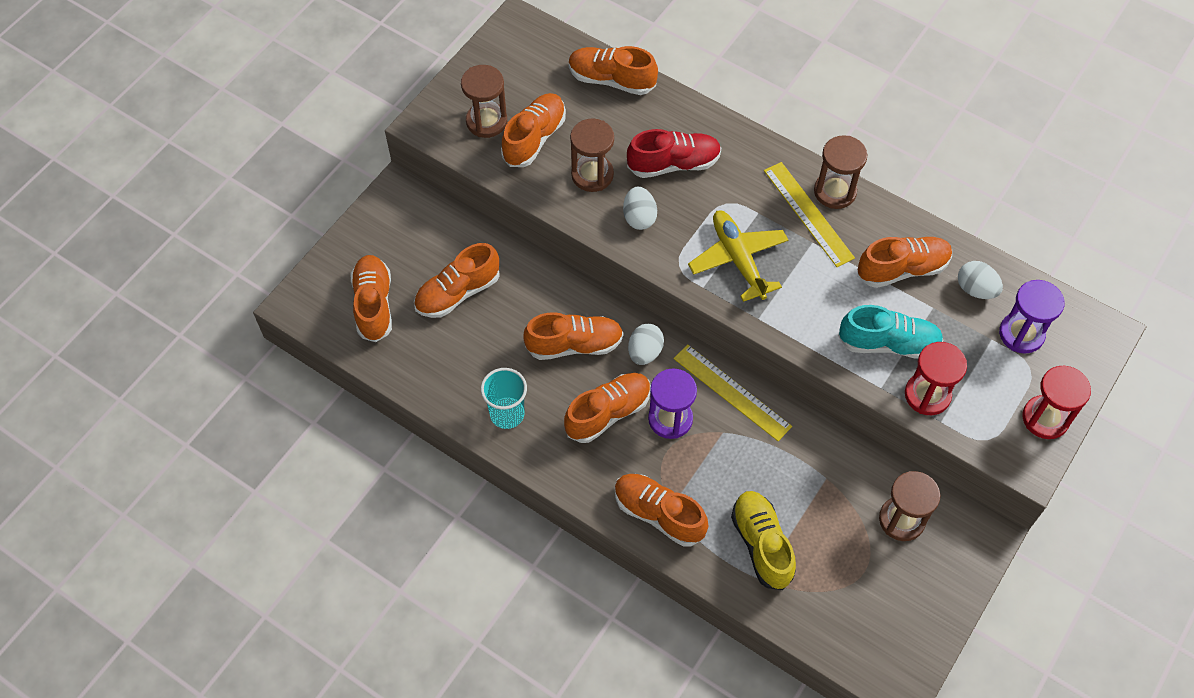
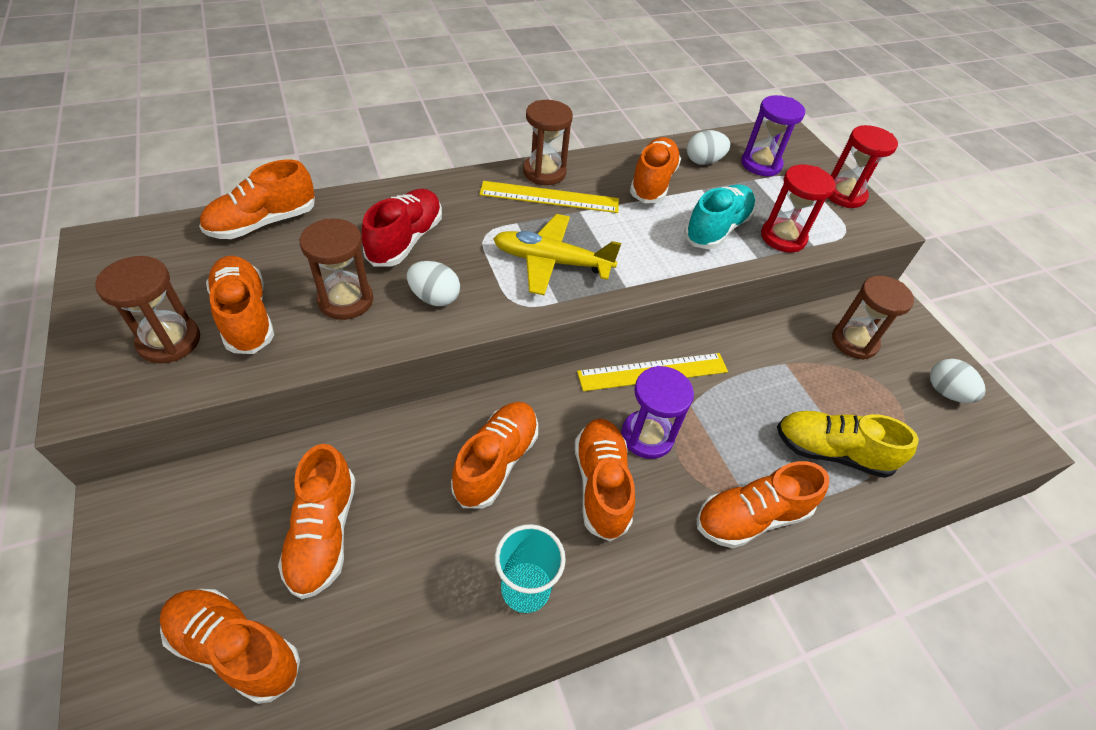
camera: 60 degrees left, 10 degrees down
(645, 352) = (557, 408): white egg -> white egg (946, 392)

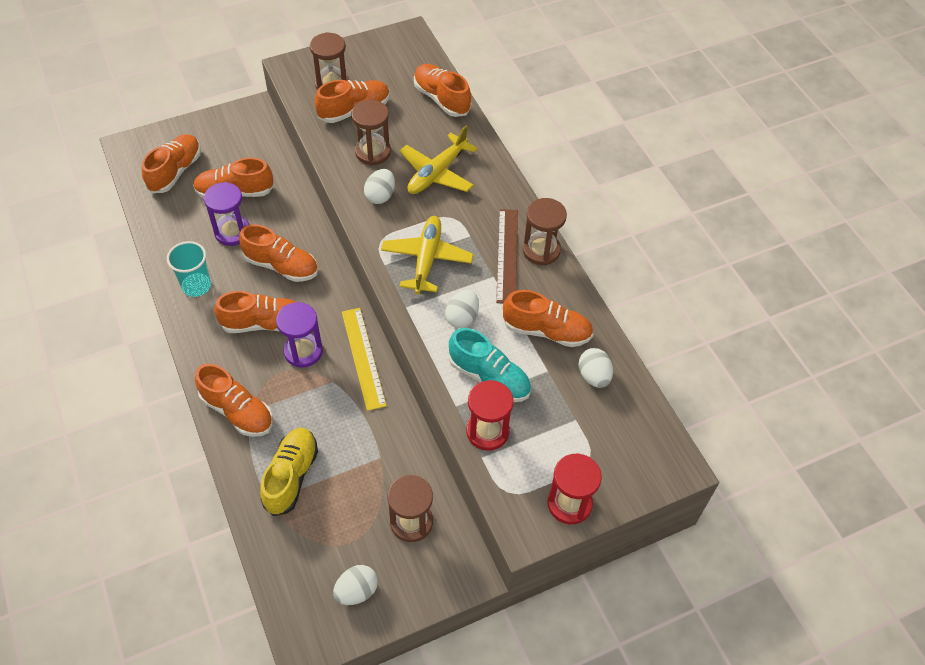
camera: 90 degrees right, 5 degrees up
(405, 240) = (437, 173): red shoe -> yellow plane
(549, 197) = (507, 255): yellow ruler -> brown ruler
(639, 241) = (462, 317): none -> white egg
(751, 517) = (237, 411): orange shoe -> orange shoe turned 150 degrees clockwise
(761, 164) = (604, 429): purple hourglass -> purple hourglass (232, 232)

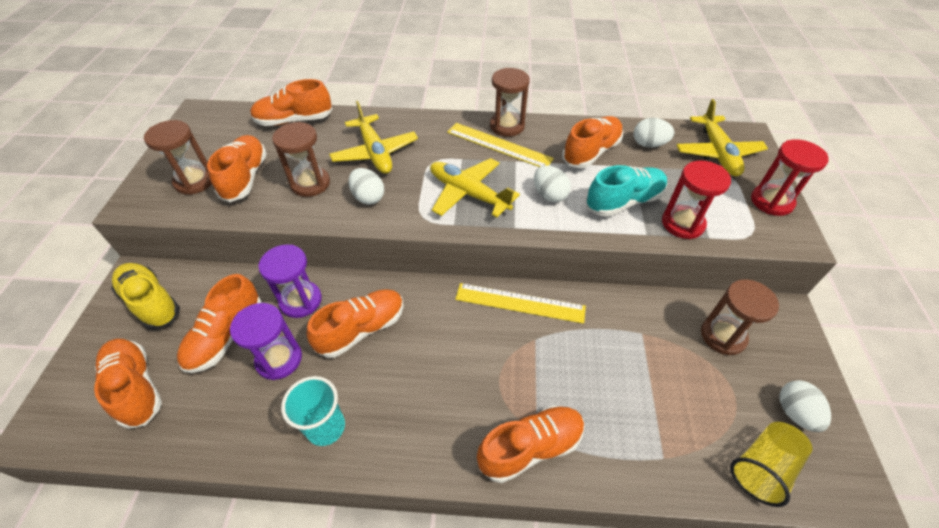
camera: 60 degrees left, 5 degrees down
(264, 323) = (425, 374): orange shoe -> none
(291, 476) = (638, 423): yellow shoe -> yellow shoe (151, 302)
(293, 572) = (762, 467): none -> yellow cup
(303, 351) = (484, 351): purple hourglass -> purple hourglass (300, 301)
(507, 255) = (499, 145): brown ruler -> yellow ruler
(621, 441) = (717, 153): none -> yellow plane

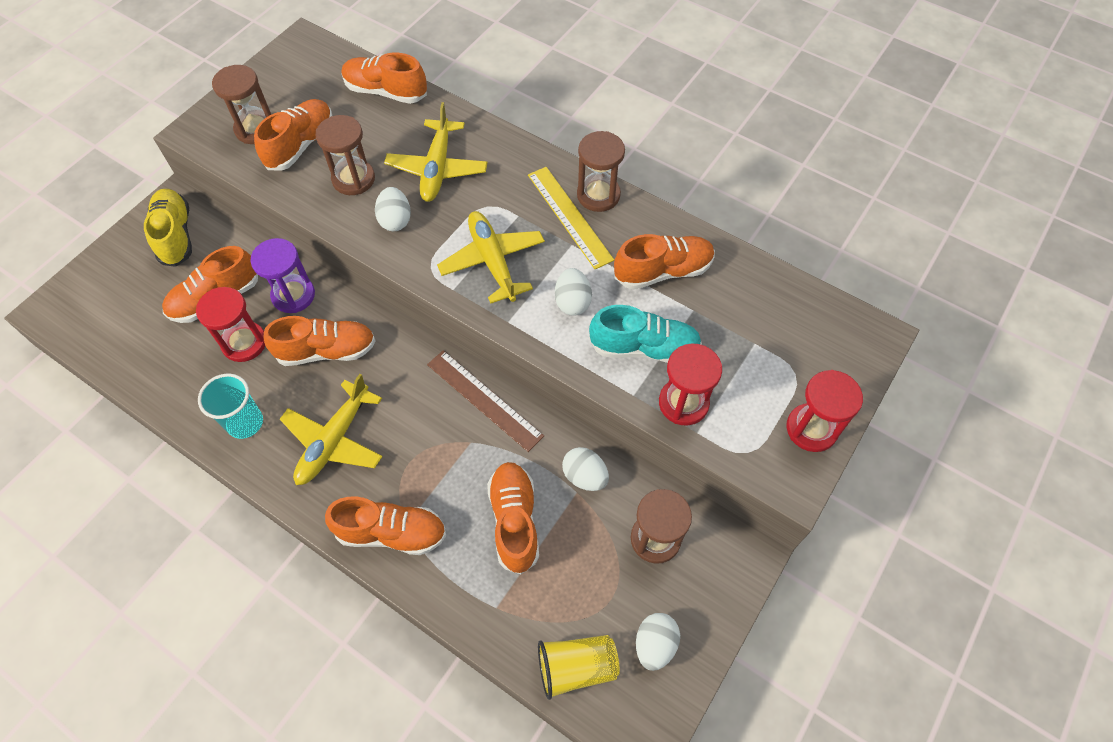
camera: 30 degrees right, 10 degrees up
(136, 387) = (128, 310): orange shoe -> orange shoe (514, 521)
(279, 359) = (244, 343): purple hourglass -> red hourglass
(520, 303) = (484, 400): yellow ruler -> brown ruler
(649, 144) = (739, 292): white egg -> white egg (585, 476)
(717, 153) = (810, 340): yellow plane -> yellow plane (334, 441)

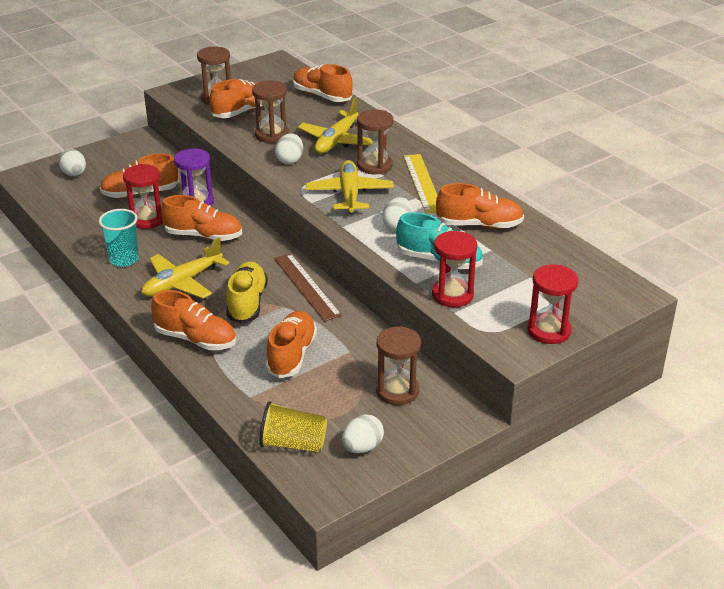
camera: 20 degrees right, 25 degrees down
(175, 235) = (130, 156): yellow shoe -> yellow shoe (247, 303)
(585, 476) = (361, 344): white egg -> white egg (74, 174)
(598, 195) = (452, 176): brown hourglass -> brown hourglass (374, 166)

